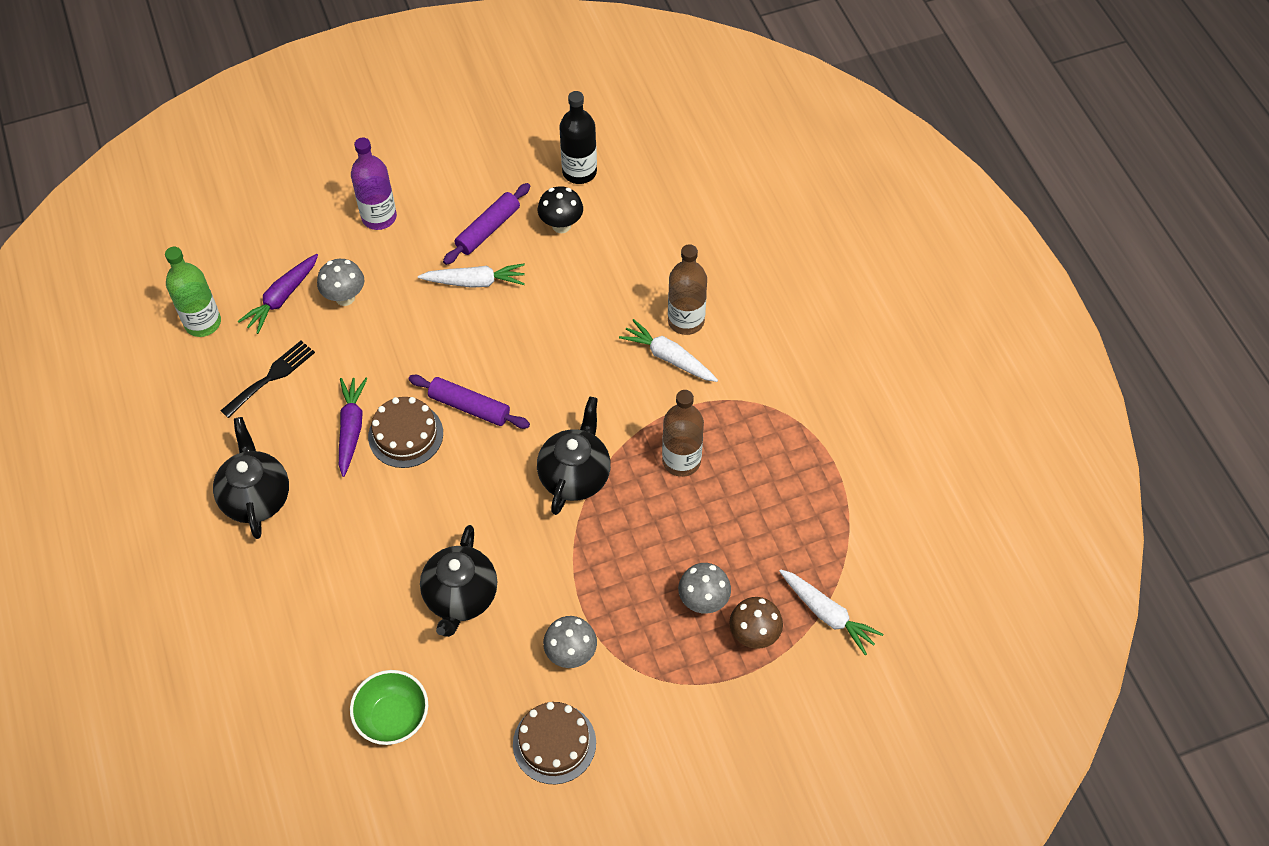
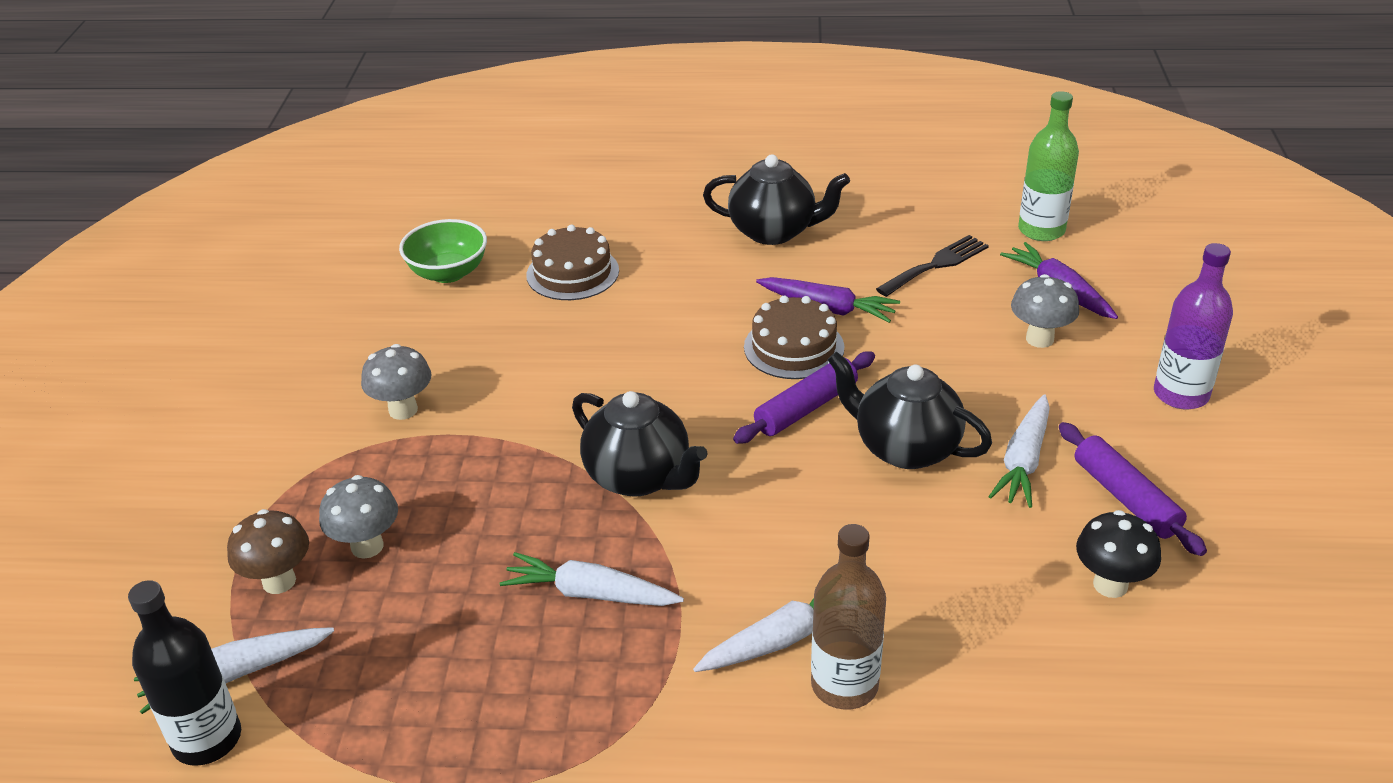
camera: 115 degrees right, 20 degrees down
(271, 377) = (936, 265): black fork -> black fork turned 105 degrees counterclockwise
(461, 597) = (544, 344): black teapot -> black teapot (904, 448)
(554, 743) = (316, 372): brown cake -> brown cake (572, 273)
(579, 172) = (1233, 642): black bottle -> black bottle (207, 739)
(681, 461) = (590, 593): brown bottle -> white carrot

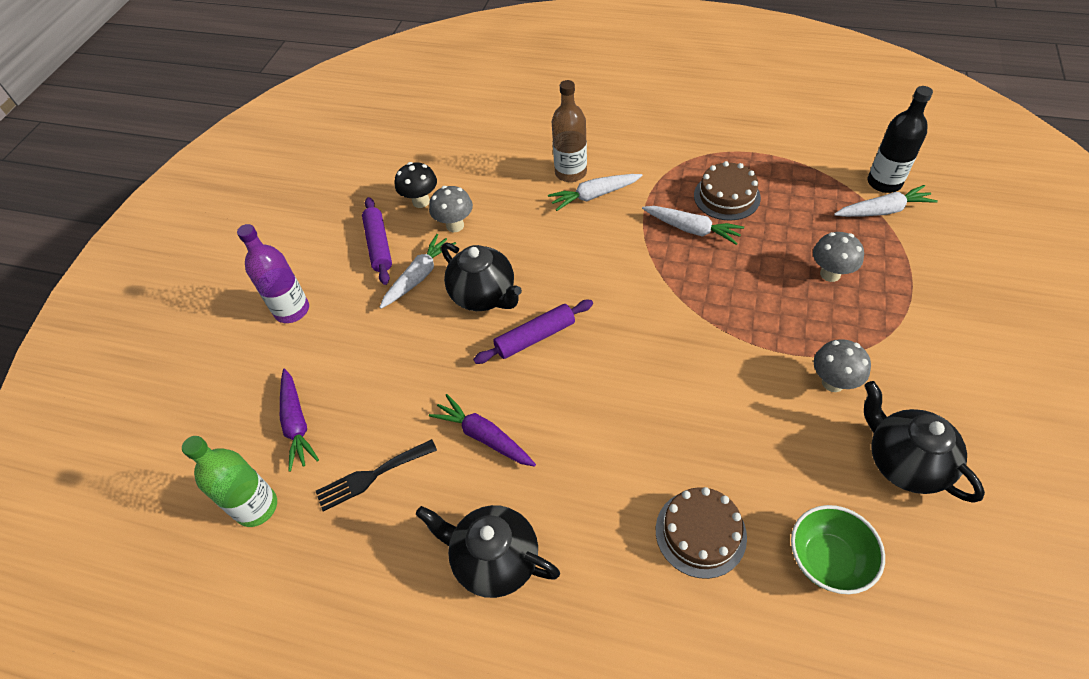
camera: 165 degrees left, 15 degrees up
(279, 581) = (879, 258): brown mushroom -> none
(639, 477) = (657, 298): black teapot -> black teapot (904, 462)
(794, 347) = (525, 397): brown cake -> brown cake (726, 196)
(1039, 339) = (345, 374): grey mushroom -> grey mushroom (455, 225)

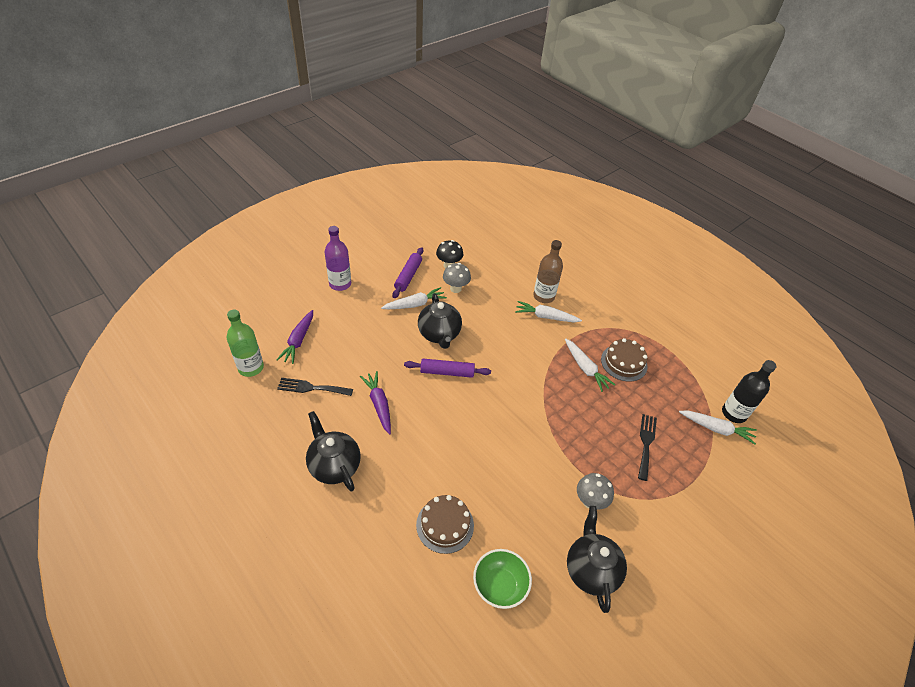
camera: 25 degrees right, 5 degrees down
(830, 274) = (646, 443): grey mushroom -> black fork

